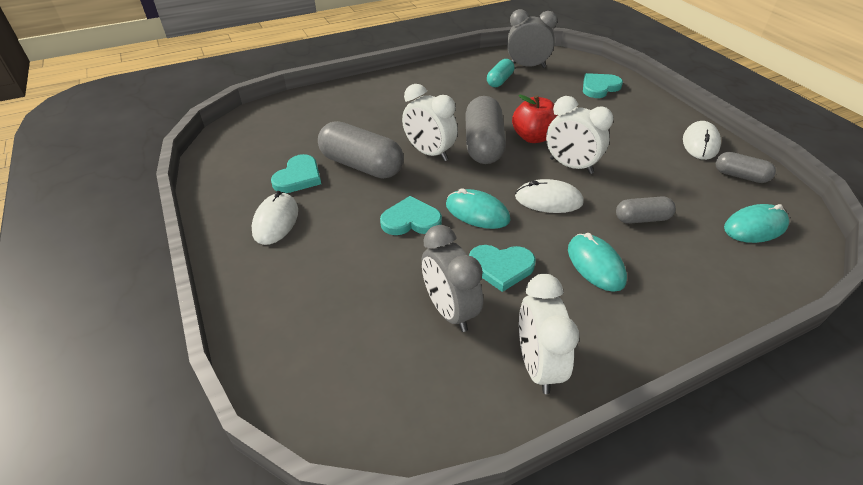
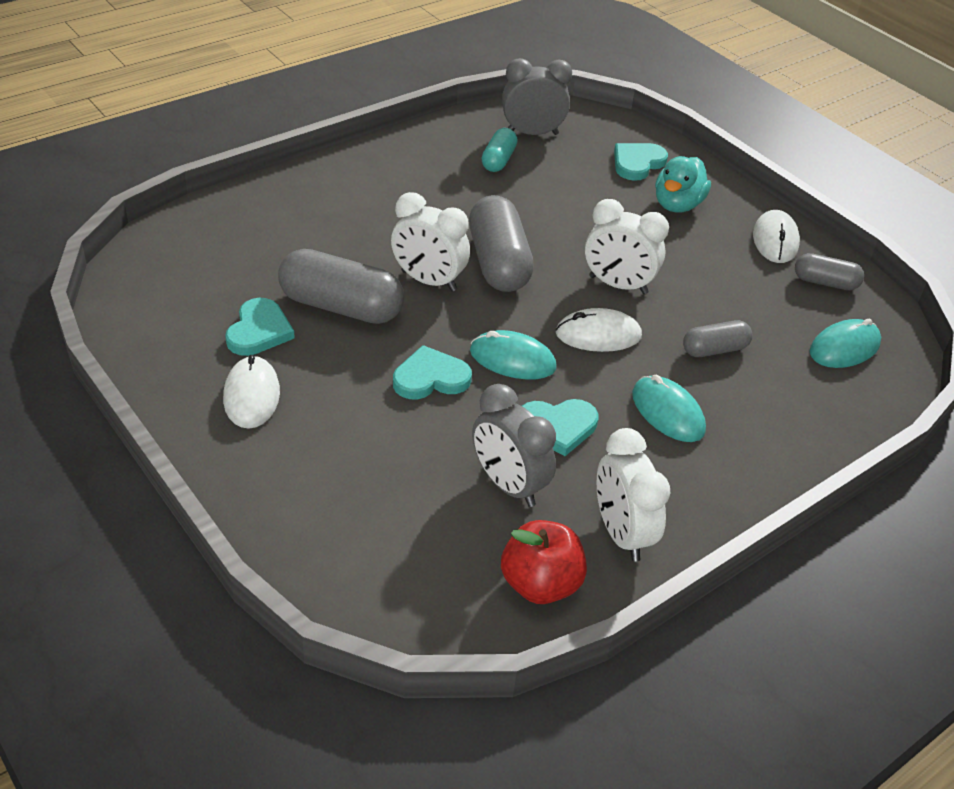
camera: 15 degrees left, 0 degrees up
(533, 137) = (562, 247): red apple -> red apple (540, 584)
(625, 115) = (677, 205): none -> turquoise duck

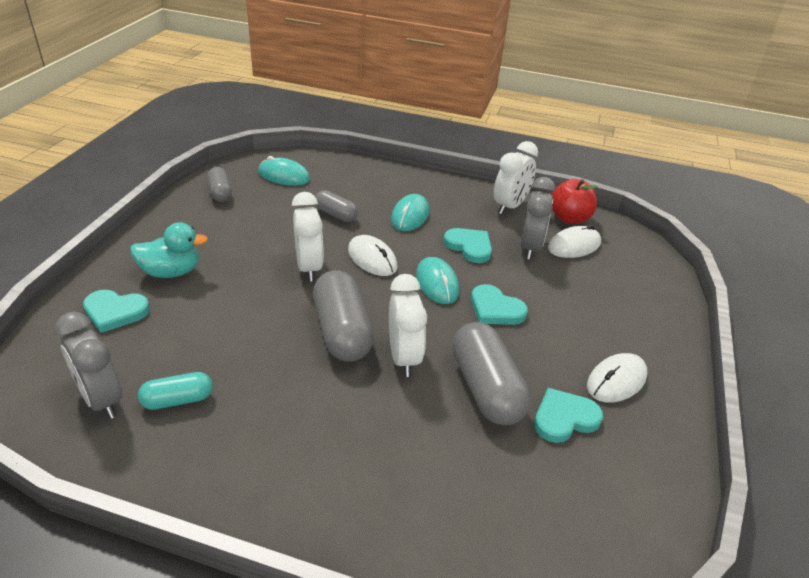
camera: 125 degrees left, 5 degrees down
(498, 263) = (342, 331): grey capsule -> grey capsule turned 60 degrees counterclockwise
(775, 240) = (184, 219): white mouse -> white mouse (574, 245)

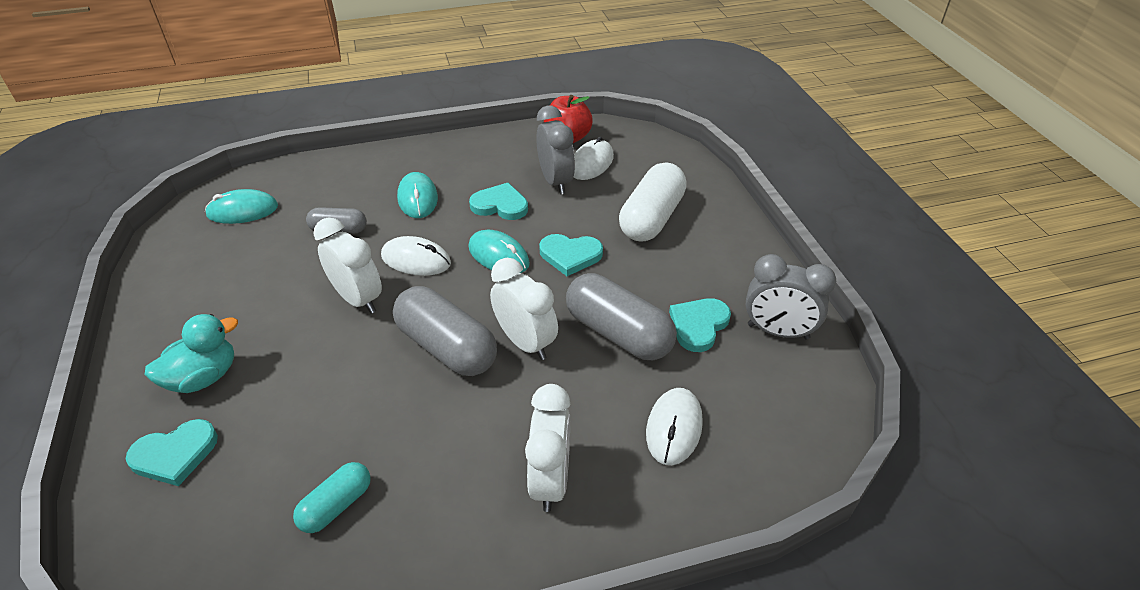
camera: 30 degrees left, 5 degrees up
(102, 399) = (249, 553): grey clock -> grey clock (778, 331)
(220, 192) = (182, 261): grey capsule -> none
(510, 206) = (506, 148): white clock -> white clock (550, 480)
(593, 311) = (652, 218): none -> white capsule
(616, 380) = (713, 271): white mouse -> white mouse (674, 428)

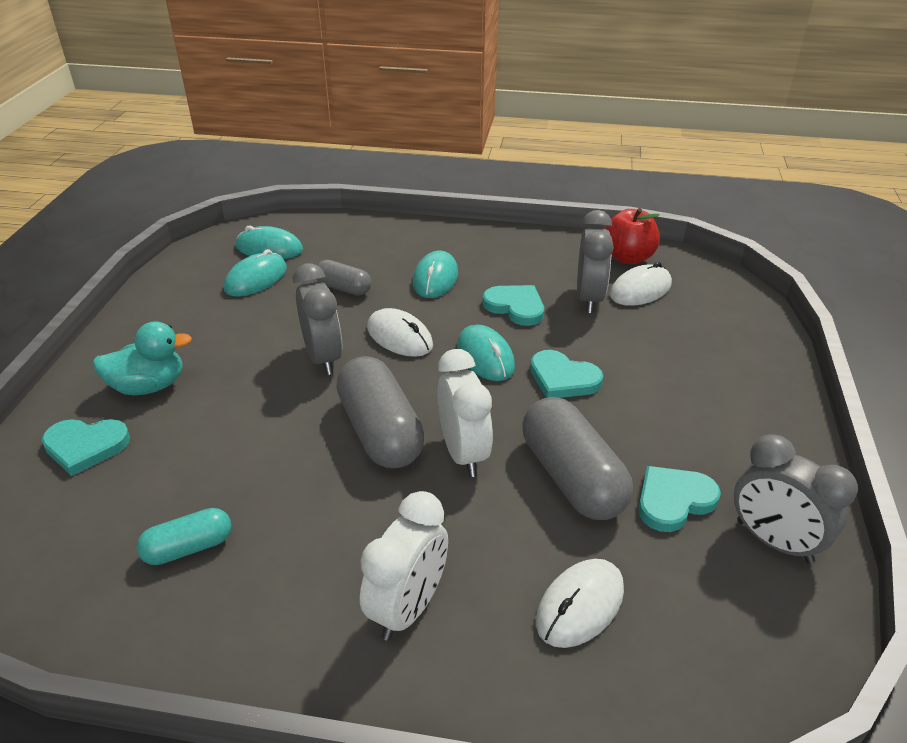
camera: 25 degrees right, 5 degrees down
(247, 244) = (256, 279): none -> turquoise mouse
(358, 299) = (323, 358): white clock -> grey clock
(652, 218) = (680, 366): white capsule -> none

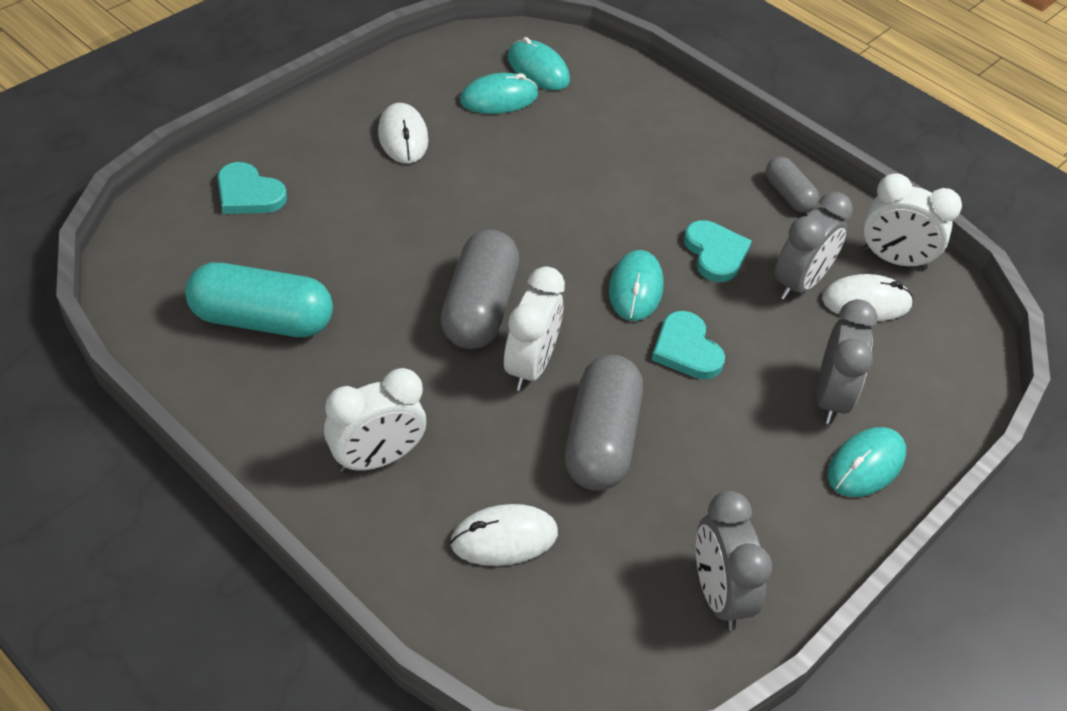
camera: 30 degrees right, 10 degrees up
(149, 386) = (331, 164): turquoise duck -> none
(188, 548) = (262, 320): turquoise capsule -> turquoise capsule, size x1.80
(323, 358) = (491, 212): grey clock -> grey clock (831, 398)
(343, 288) = (569, 149): grey capsule -> grey capsule (788, 195)
(399, 337) = (576, 227): white mouse -> white mouse (403, 137)
(435, 278) = (666, 182): turquoise mouse -> turquoise mouse (866, 465)
(627, 257) = (893, 259): red apple -> white clock
(673, 500) = (668, 511): turquoise heart -> none

